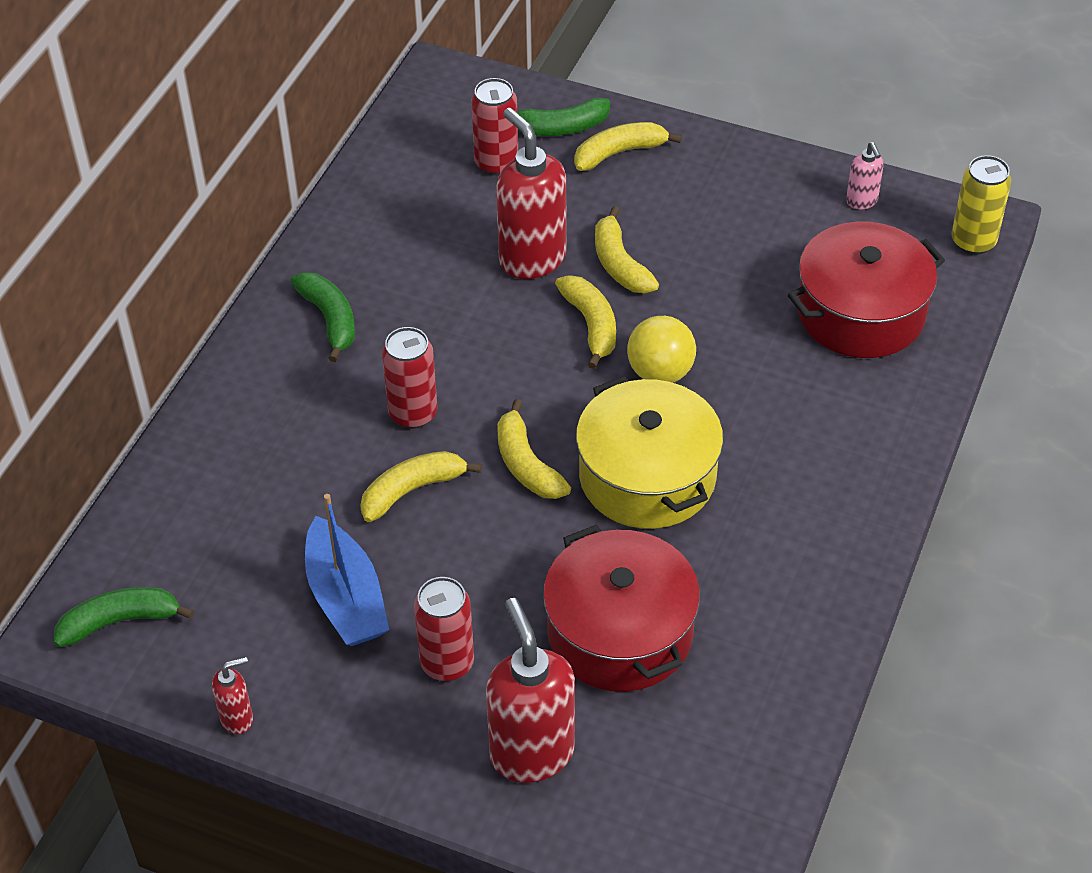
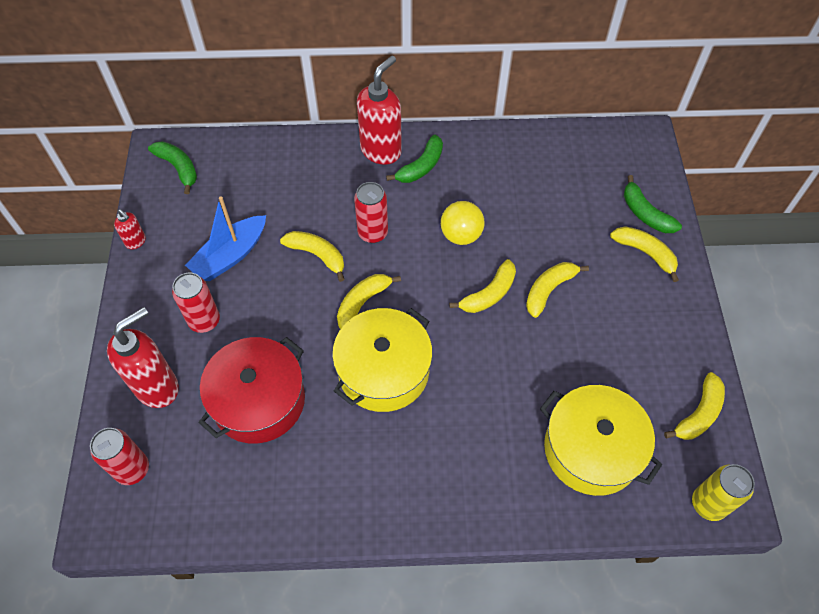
camera: 65 degrees right, 10 degrees up
(496, 163) = (592, 193): red can -> red can (132, 469)
(532, 259) = (525, 242): red soap dispenser -> red soap dispenser (381, 150)
(660, 372) = (471, 346): yellow ball -> yellow ball (461, 235)
(861, 312) = (591, 449): red pot -> yellow pot
(862, 201) = (698, 414): pink soap dispenser -> yellow banana

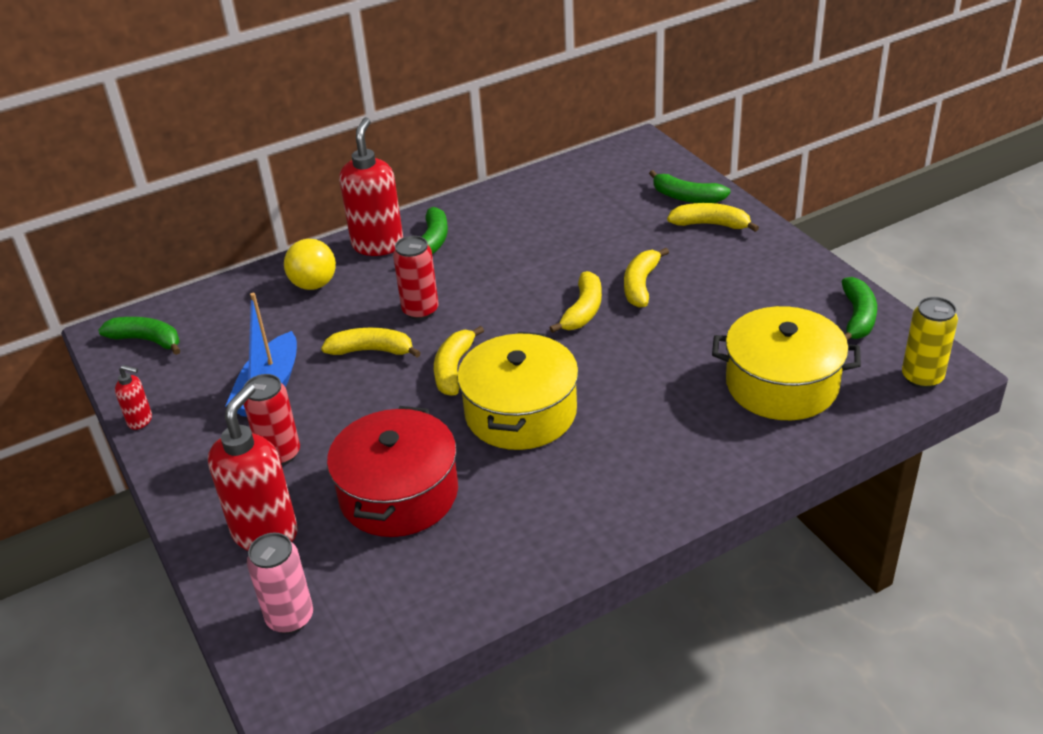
camera: 25 degrees left, 20 degrees down
(132, 469) = (290, 618): red can -> pink can
(461, 235) = (517, 278): yellow ball -> yellow ball (314, 284)
(698, 414) = (857, 318): yellow banana -> green banana

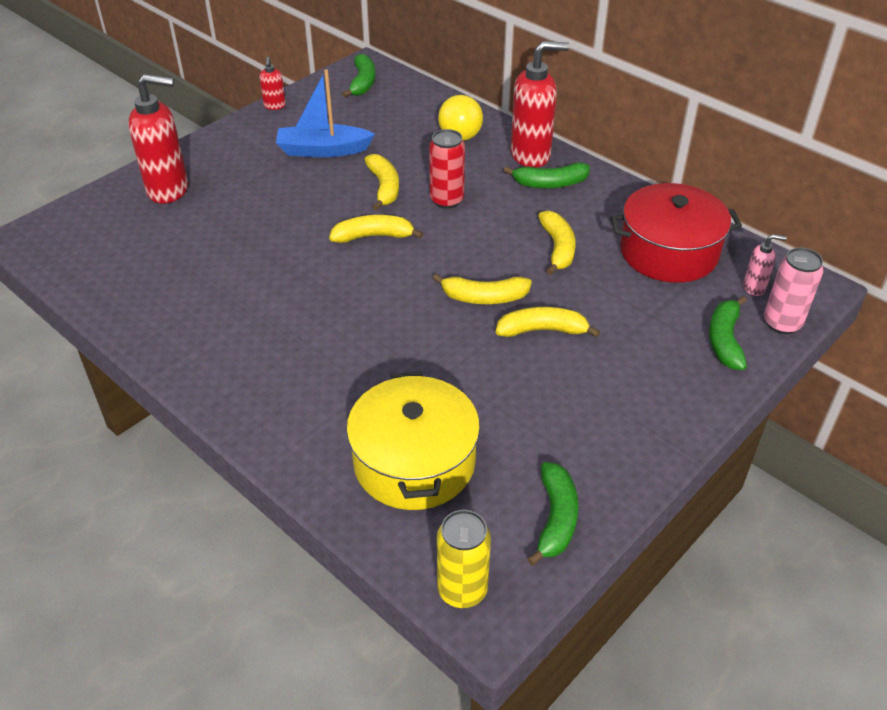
camera: 70 degrees right, 5 degrees up
(280, 454) = (251, 174): red can -> none
(290, 618) = (89, 222): pink can -> pink can (782, 323)
(398, 493) = (217, 241): red pot -> red pot (668, 252)
(520, 412) = (326, 286): yellow pot -> none
(631, 169) = (754, 288): none -> pink soap dispenser
(711, 224) = (680, 368): yellow banana -> yellow banana (557, 248)
(857, 318) = (555, 519): green banana -> green banana turned 75 degrees counterclockwise

